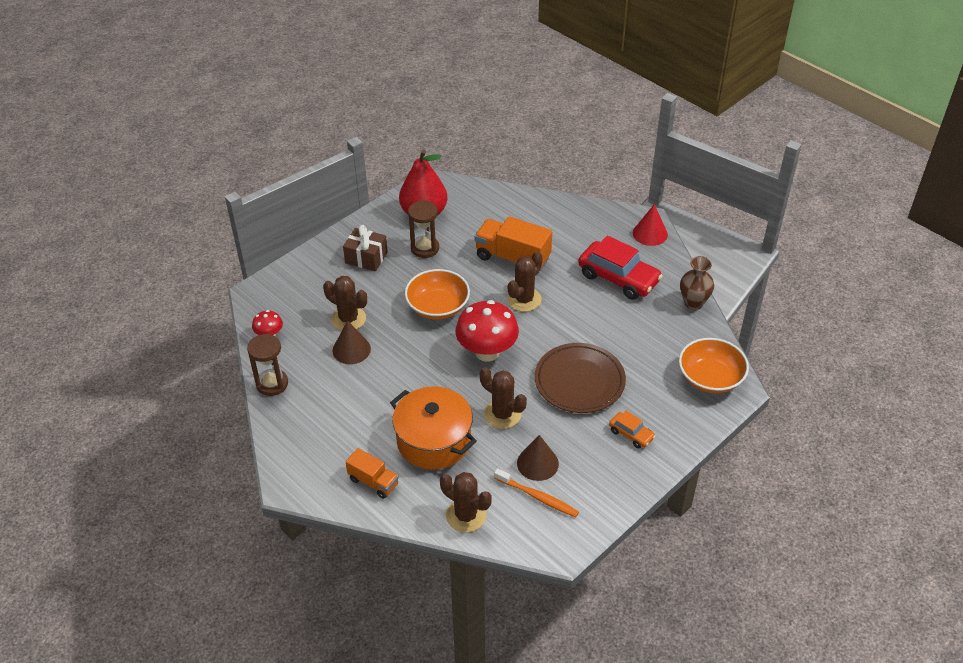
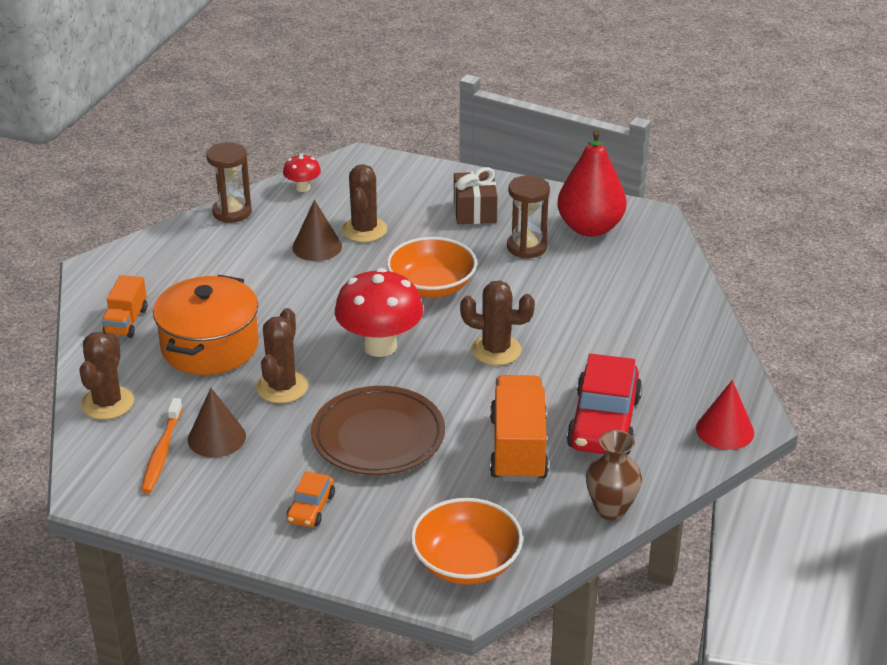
camera: 65 degrees right, 10 degrees down
(512, 258) = (567, 319): orange truck -> orange truck (518, 449)

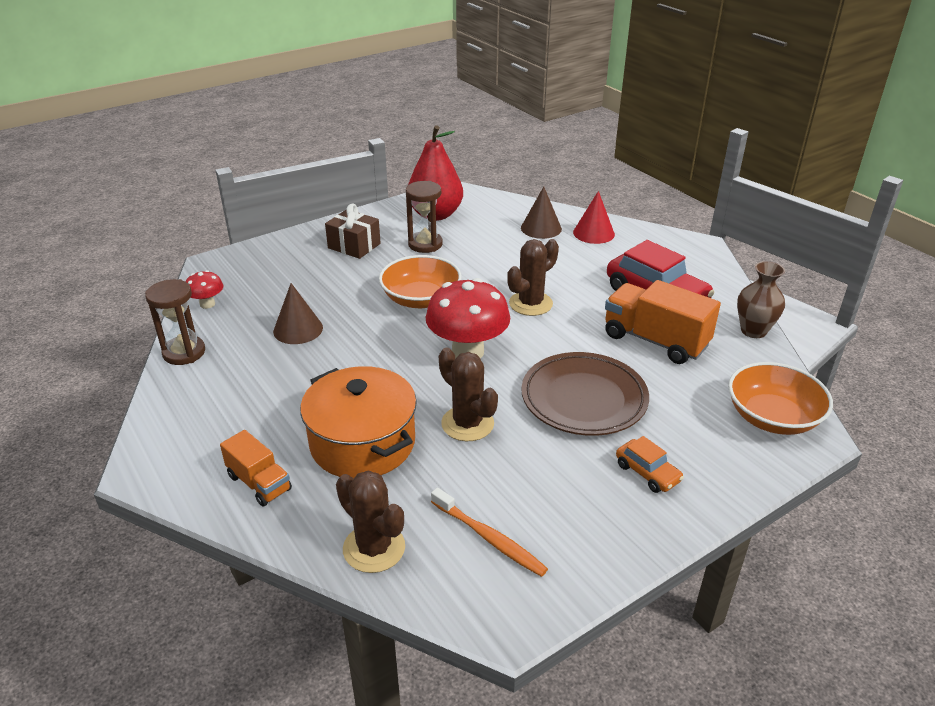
camera: 55 degrees left, 0 degrees up
(216, 438) = (501, 492): brown cone -> brown cone (541, 228)
(364, 230) = (308, 299): brown cactus -> none
(725, 430) = (702, 258): red cone -> red cone (593, 233)

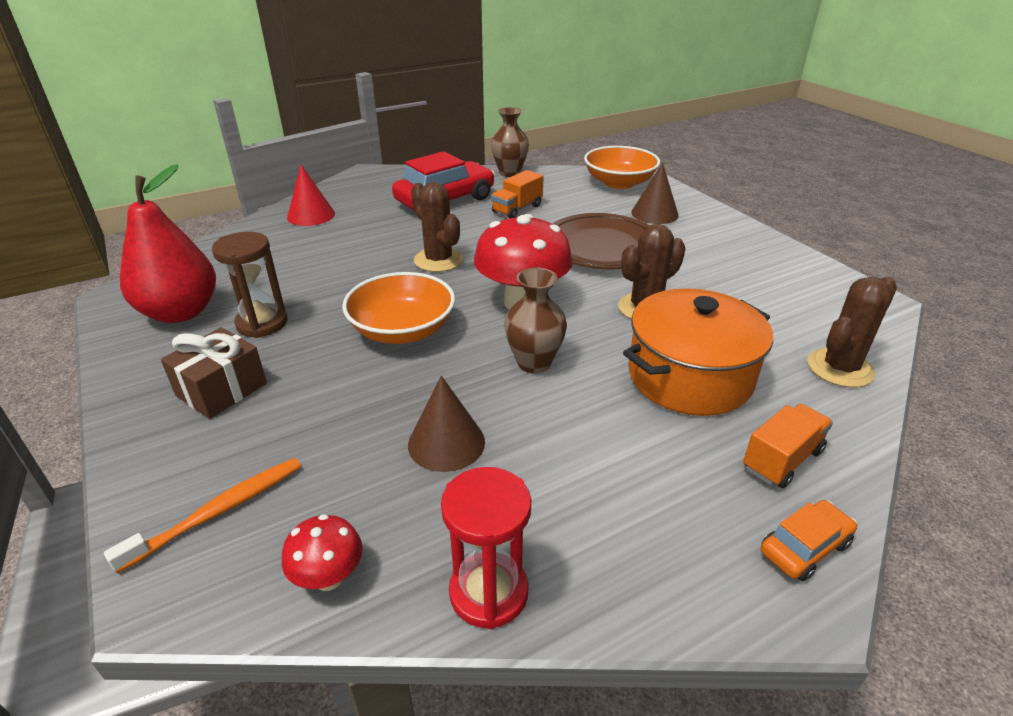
camera: 85 degrees left, 0 degrees up
(184, 353) = (488, 592): brown hourglass -> red hourglass
(381, 361) = (534, 363): none -> brown vase
(489, 538) = (795, 305): orange toothbrush -> orange toothbrush (218, 512)
(541, 228) = (278, 242): brown cone -> brown cone (654, 213)
(647, 473) = (692, 232): orange car -> orange car (804, 547)
(655, 340) = (517, 209): orange truck -> orange truck, size x0.59

